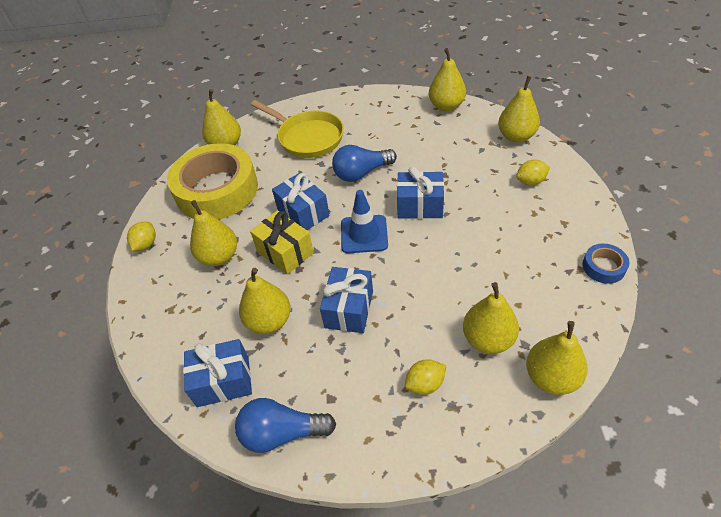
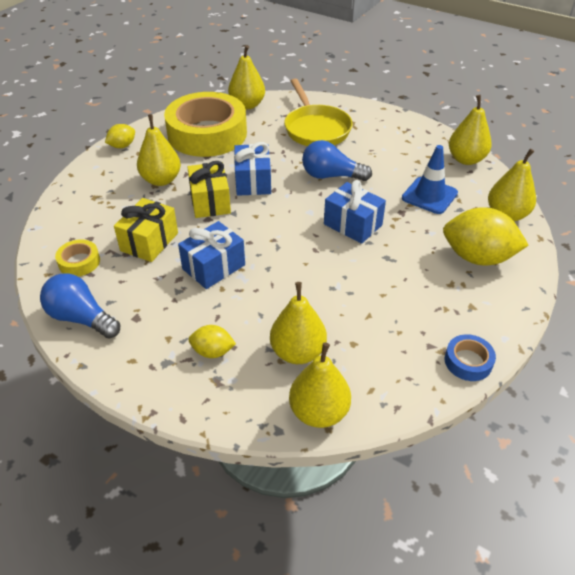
camera: 30 degrees right, 5 degrees down
(223, 381) = (79, 262): blue gift -> yellow tape
(269, 321) = (149, 242): yellow pear -> yellow gift
(364, 234) = (283, 221): blue traffic cone -> blue traffic cone (429, 195)
(530, 181) = (477, 257): yellow lemon -> yellow lemon, size x1.97

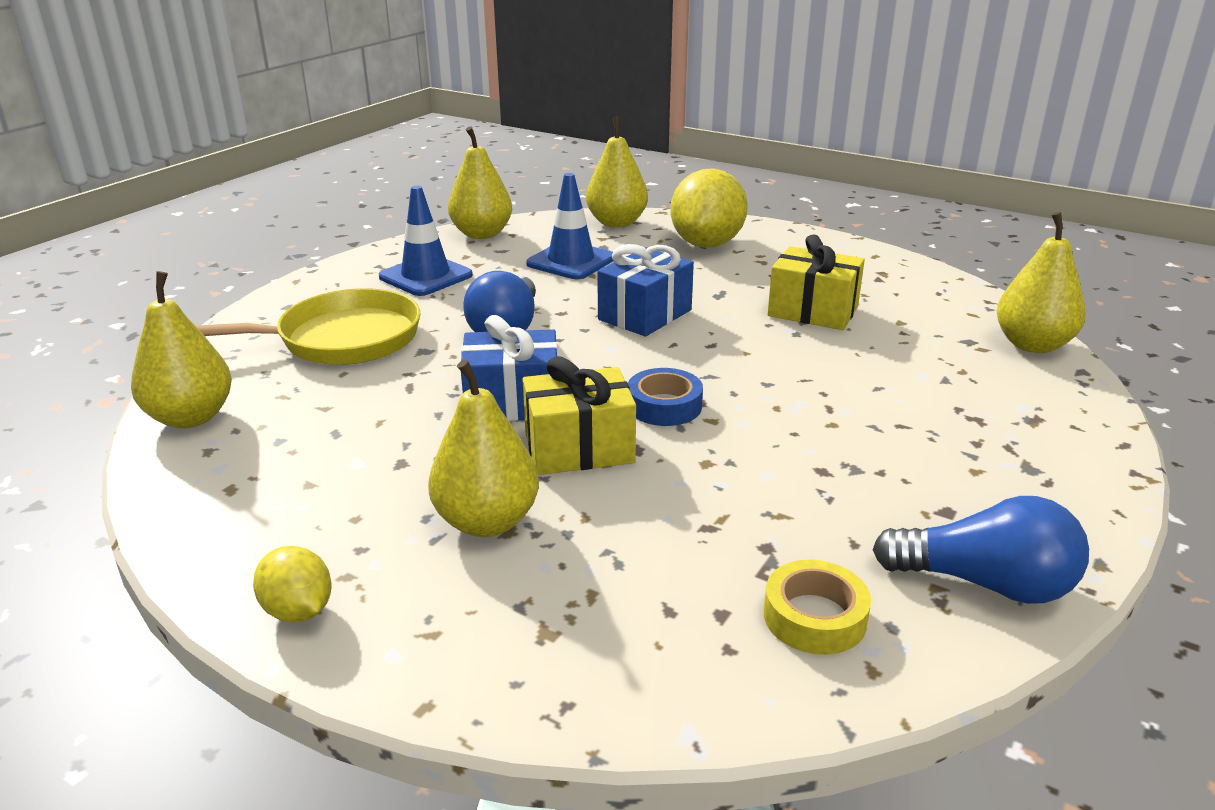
camera: 90 degrees left, 15 degrees down
(81, 318) = (985, 583): blue light bulb -> blue light bulb turned 105 degrees counterclockwise
(149, 242) = (721, 517): yellow gift -> yellow gift (813, 311)
(207, 134) = (299, 467): yellow tape -> none
(213, 267) = (779, 434): blue gift -> none
(213, 351) = (980, 425): yellow lemon -> none
(298, 352) = (939, 358): yellow pear -> none
(395, 145) = (425, 276): none -> blue traffic cone
(468, 361) = (893, 261): blue tape -> blue tape (664, 406)

